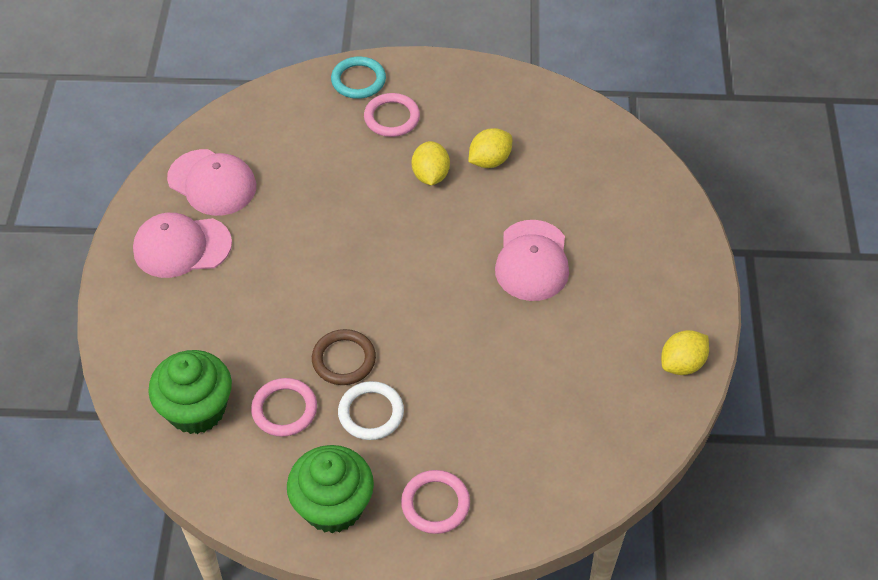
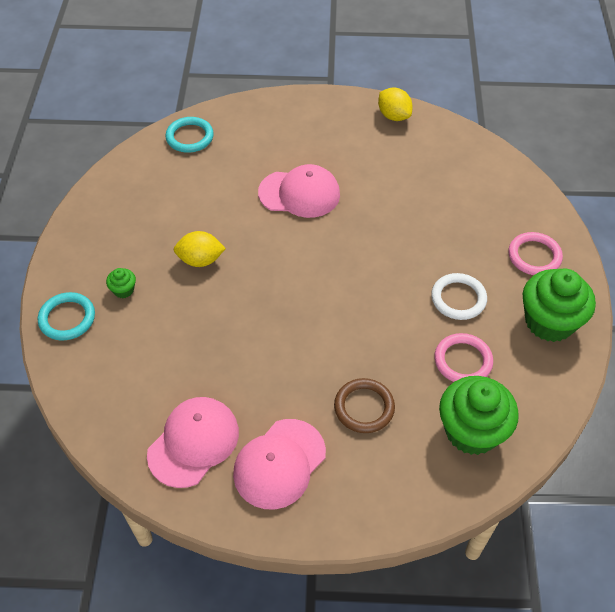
camera: 90 degrees left, 0 degrees up
(181, 247) = (279, 464): pink cap -> pink cap turned 45 degrees clockwise
(344, 359) = (407, 319): brown ring -> brown ring (364, 407)
(392, 118) = (123, 290): pink ring -> green cupcake
(489, 160) = (187, 218): yellow lemon -> none
(618, 155) = (190, 137): none -> turquoise ring

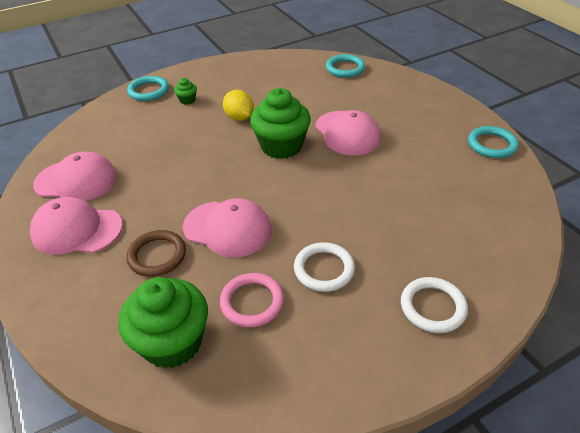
camera: 60 degrees right, 10 degrees down
(366, 341) = (228, 228): none -> pink cap
(393, 116) = (492, 145): yellow lemon -> turquoise ring
(534, 256) = (433, 307): pink ring -> white ring
(549, 321) = (356, 355): green cupcake -> green cupcake (281, 146)

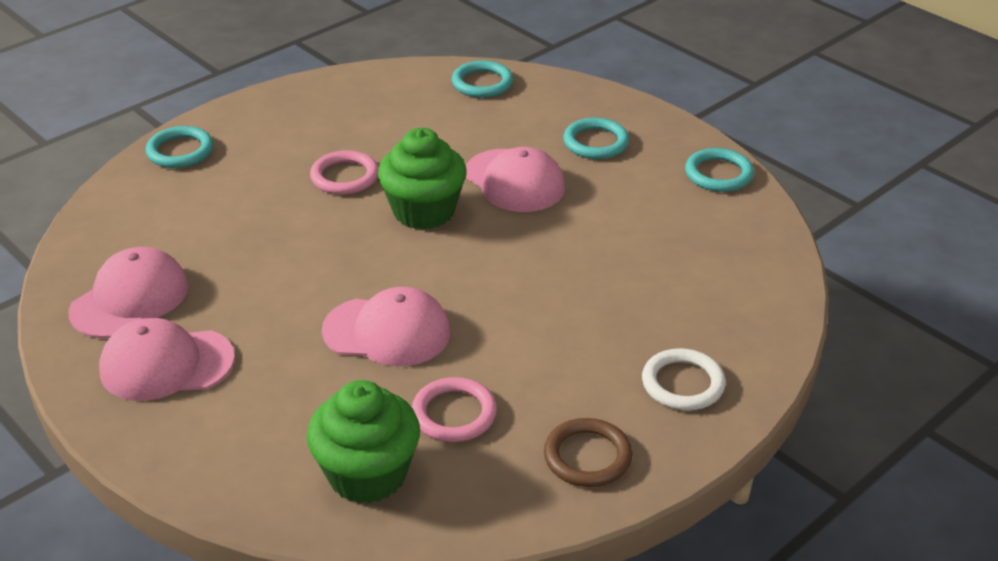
camera: 15 degrees left, 5 degrees down
(76, 180) = (130, 299): pink cap -> pink cap turned 45 degrees counterclockwise
(157, 255) = (301, 379): brown ring -> brown ring (587, 456)
(187, 100) = (251, 159): green cupcake -> none
(239, 117) = (344, 177): yellow lemon -> pink ring
(324, 269) = (535, 362): white ring -> none
(409, 113) = (596, 142): none -> turquoise ring

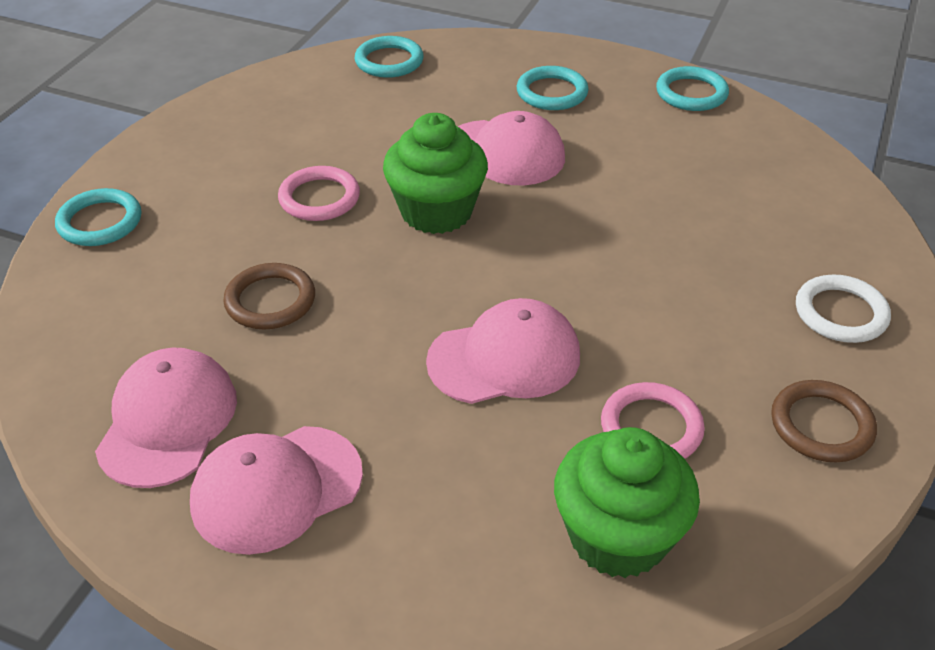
camera: 25 degrees left, 5 degrees up
(254, 240) = (270, 301): none -> brown ring

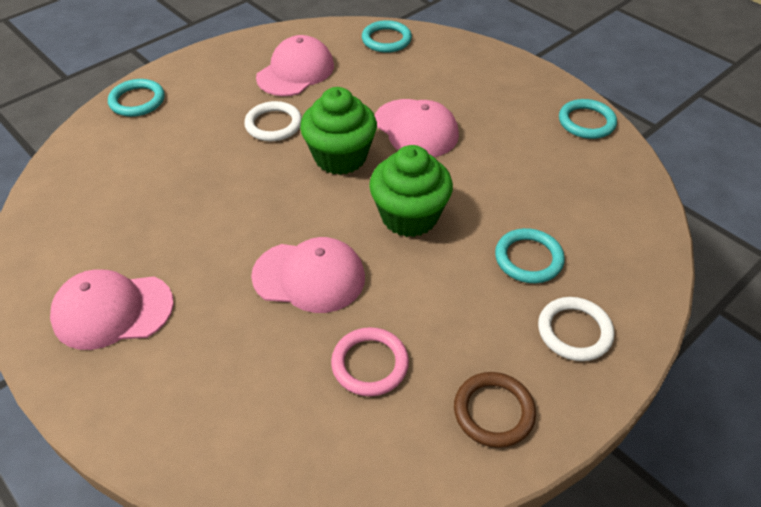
camera: 25 degrees right, 5 degrees up
(168, 421) = (85, 243): pink cap -> pink cap (295, 71)
(270, 301) = (195, 185): brown ring -> none
(319, 198) = (273, 124): pink ring -> white ring
(552, 92) = (482, 93): turquoise ring -> turquoise ring (528, 258)
(618, 536) = (291, 431): green cupcake -> green cupcake (409, 216)

